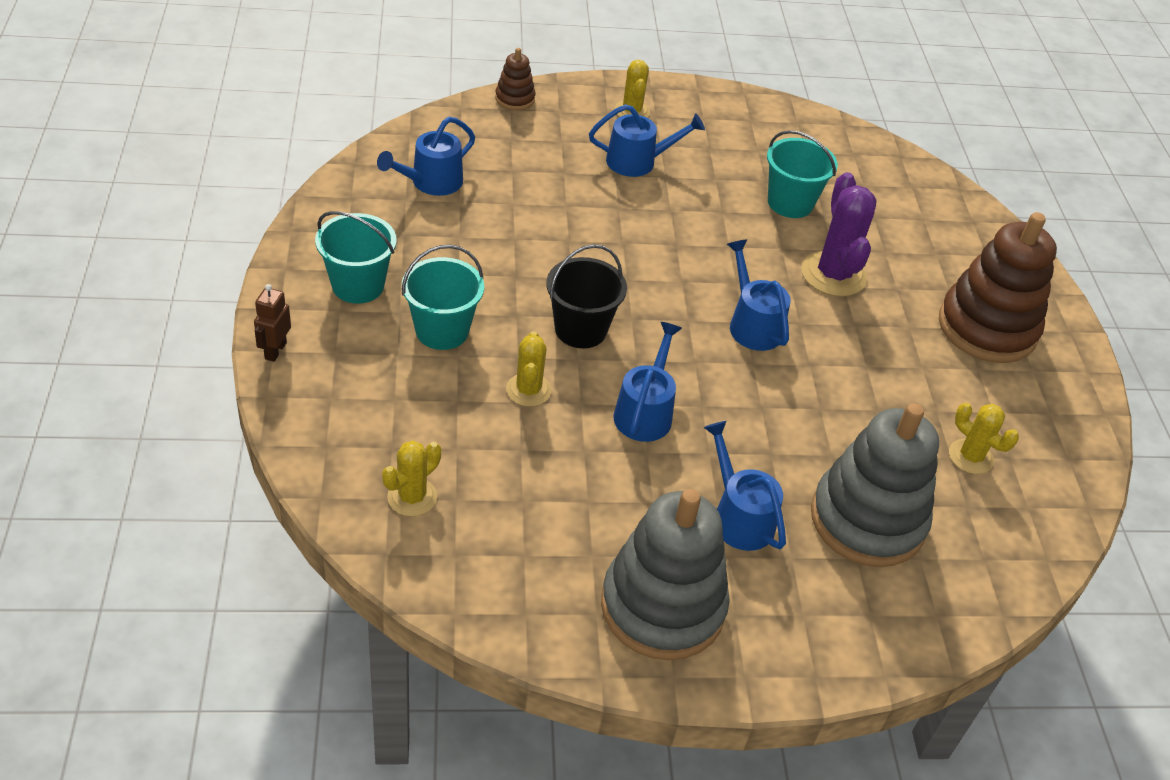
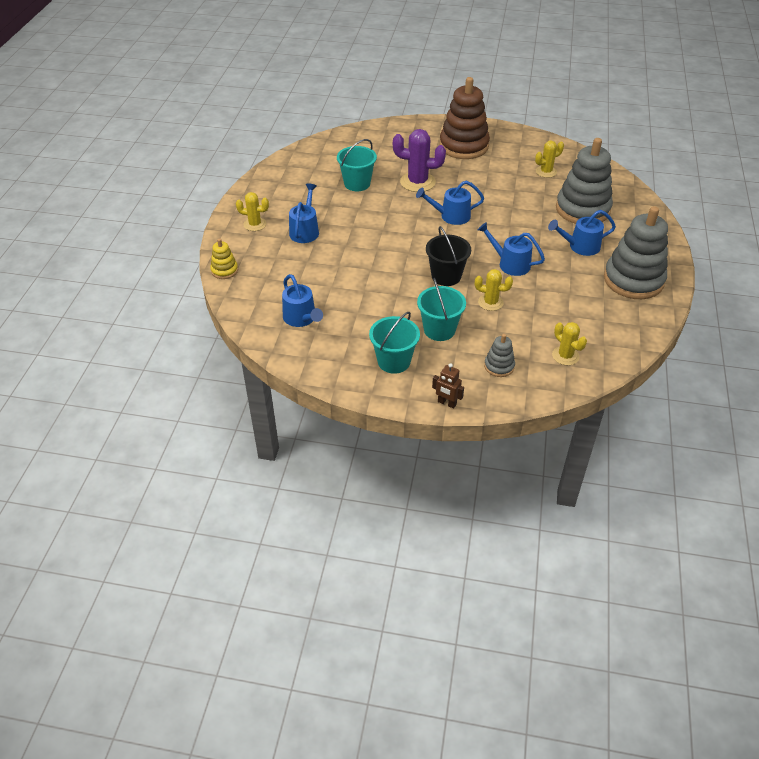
camera: 70 degrees left, 0 degrees up
(369, 408) = (499, 366): none -> grey stacking toy
(515, 99) = (224, 270): brown stacking toy -> yellow stacking toy

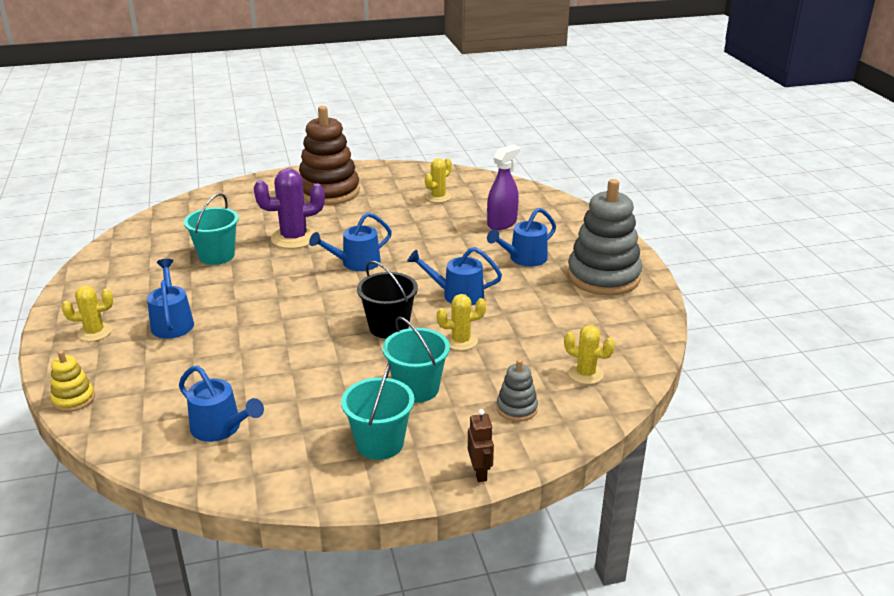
camera: 25 degrees left, 15 degrees down
(447, 403) = (480, 473): brown robot -> brown robot turned 105 degrees counterclockwise
(582, 209) = (502, 223): grey stacking toy -> purple spray bottle

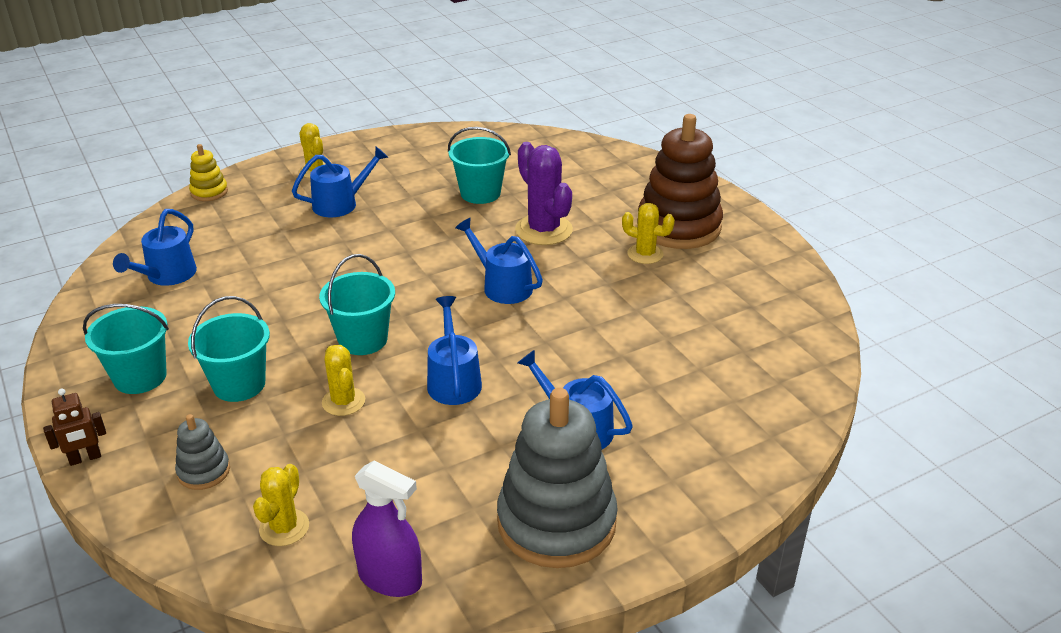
camera: 75 degrees right, 5 degrees up
(389, 327) = (363, 339): black bucket -> turquoise bucket
(438, 197) = (723, 316): yellow cactus -> yellow cactus (645, 254)
(502, 223) = (677, 390): purple spray bottle -> purple spray bottle (390, 578)

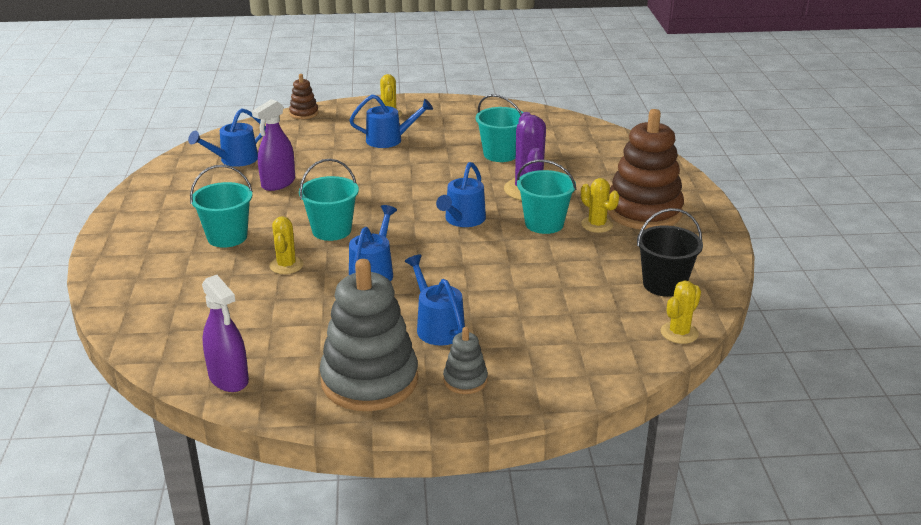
camera: 25 degrees right, 5 degrees down
(85, 458) = (101, 255): brown robot -> none
(140, 377) = (169, 217): turquoise bucket -> turquoise bucket (544, 224)
(204, 471) = (164, 282): grey stacking toy -> grey stacking toy (465, 380)
(209, 192) = (304, 113): yellow stacking toy -> brown stacking toy
(248, 293) = (278, 183): none -> purple spray bottle
(284, 527) = (187, 329): yellow cactus -> yellow cactus (679, 333)
(502, 286) = (462, 220): blue watering can -> blue watering can turned 135 degrees counterclockwise
(762, 306) = (664, 284): none -> black bucket

